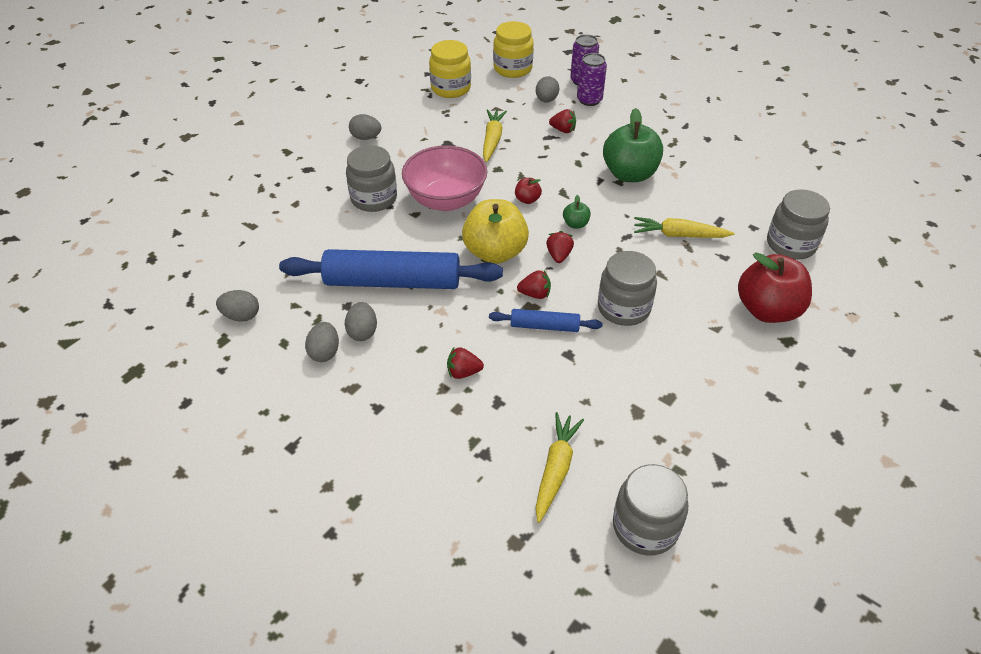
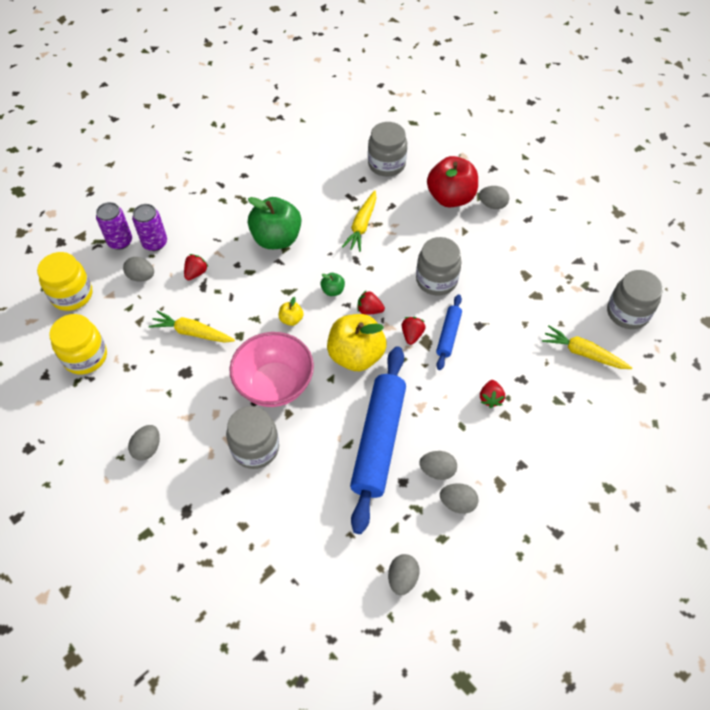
camera: 80 degrees left, 10 degrees up
(527, 199) = (291, 319): red apple -> yellow apple
(777, 354) = (492, 205): none -> grey egg

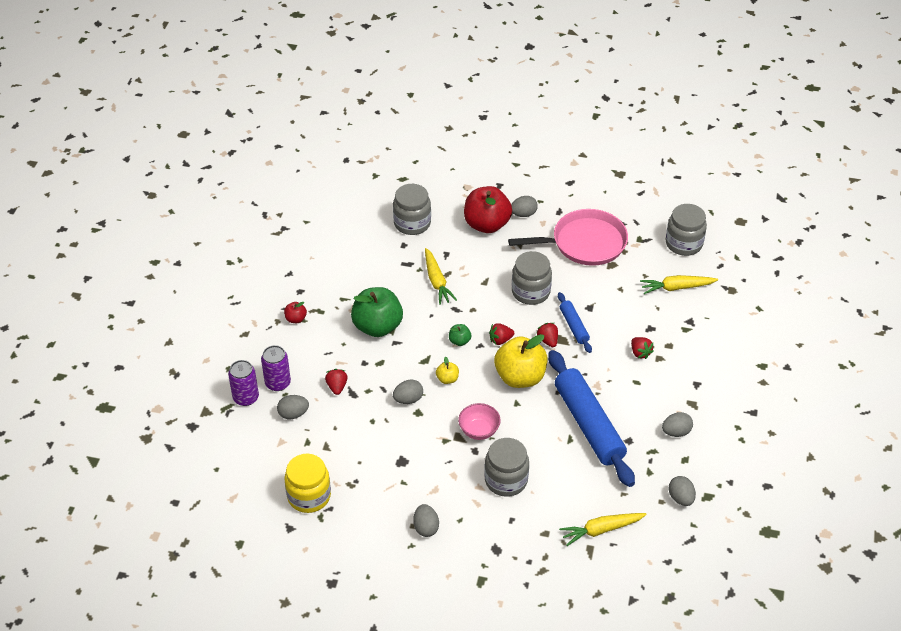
camera: 35 degrees left, 10 degrees down
(72, 295) = (248, 459): yellow jar -> none
(192, 332) = (379, 431): yellow carrot -> yellow carrot (601, 530)
(219, 196) = (296, 319): none -> red apple
(274, 384) = (479, 431): pink bowl -> pink bowl, size x0.56
(437, 470) = (645, 420): grey egg -> grey egg (408, 399)
(527, 261) = (585, 243): none -> pink pan

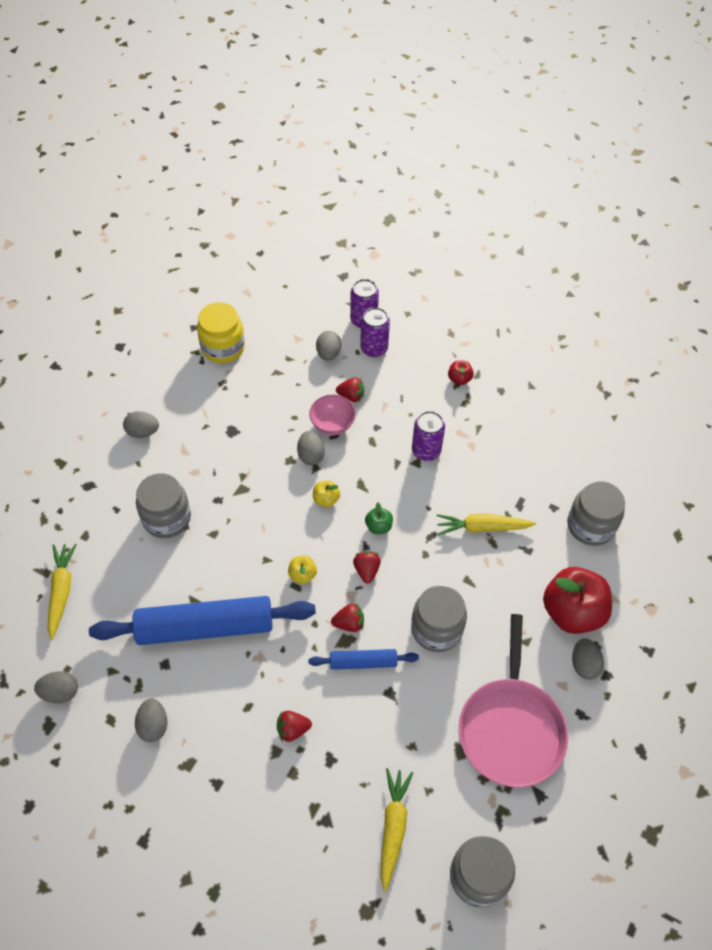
camera: 105 degrees right, 10 degrees up
(377, 326) = (426, 451): green apple -> purple can
(479, 431) = (242, 511): pink bowl -> pink bowl (332, 424)
(520, 377) = (302, 575): yellow apple -> yellow apple, size x0.44

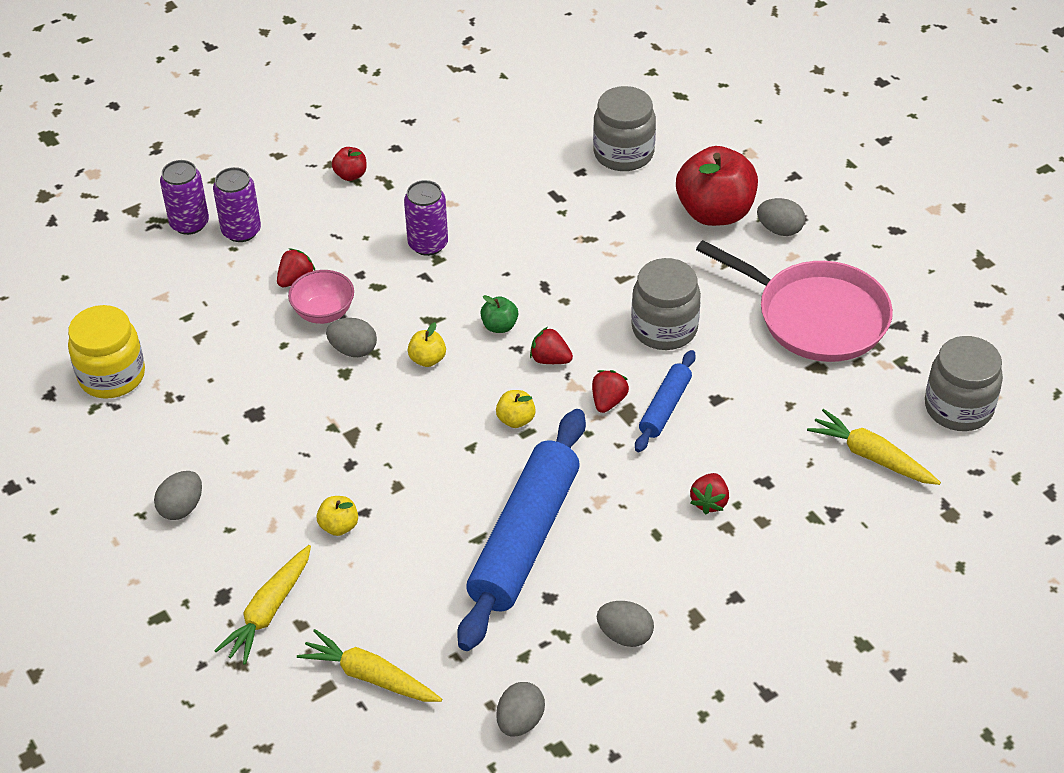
camera: 60 degrees left, 10 degrees down
(167, 518) = (339, 526): grey jar -> yellow apple
(328, 354) = (213, 276): grey egg -> none
(482, 527) = (564, 239): yellow carrot -> yellow carrot (269, 611)

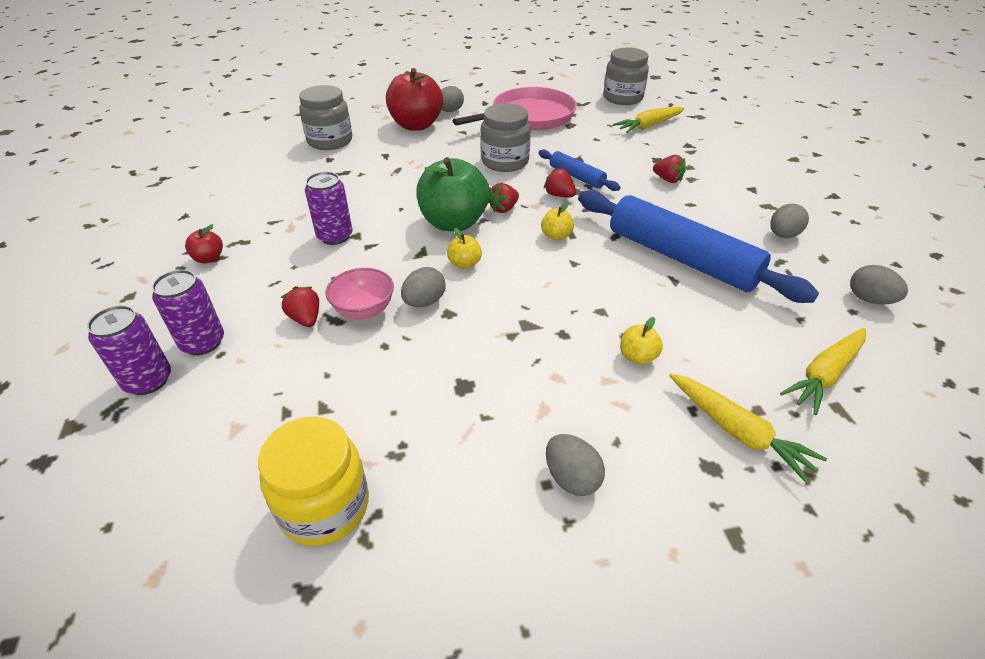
camera: 70 degrees left, 5 degrees down
(499, 326) = (454, 223): green apple -> green apple, size x2.27

